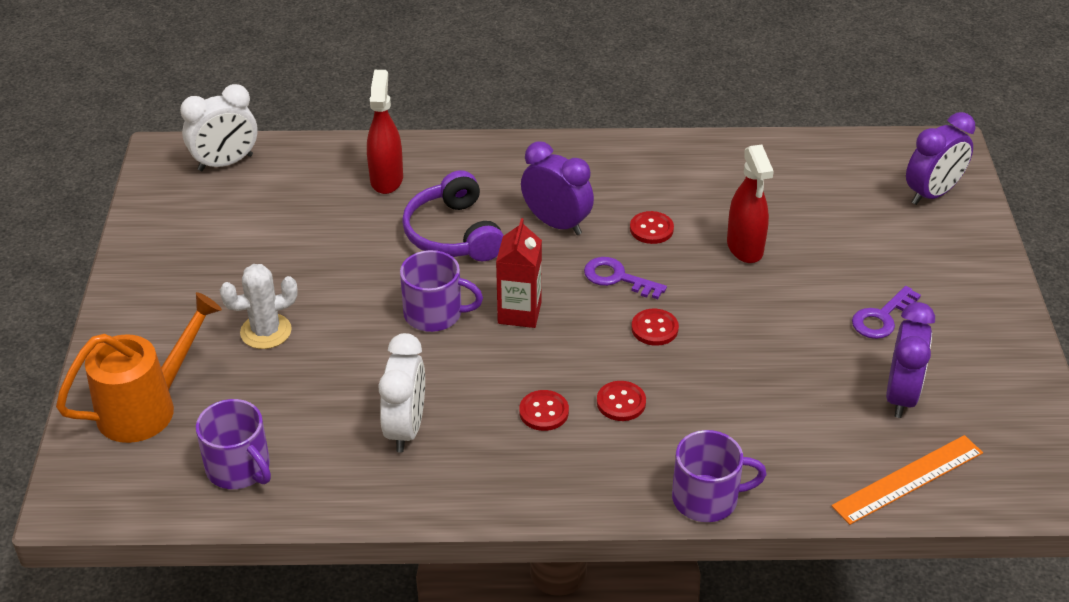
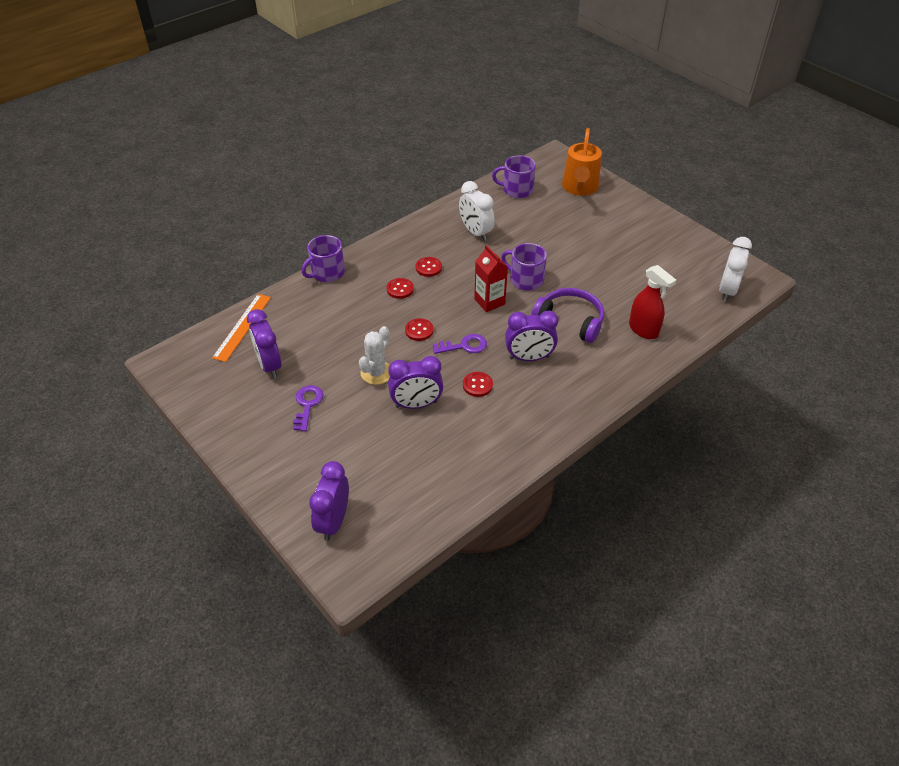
camera: 140 degrees right, 5 degrees up
(266, 331) = (581, 234): white cactus -> white cactus (376, 373)
(434, 313) = (525, 280): purple mug -> purple mug turned 60 degrees clockwise
(745, 248) = (416, 404): red spray bottle -> purple clock

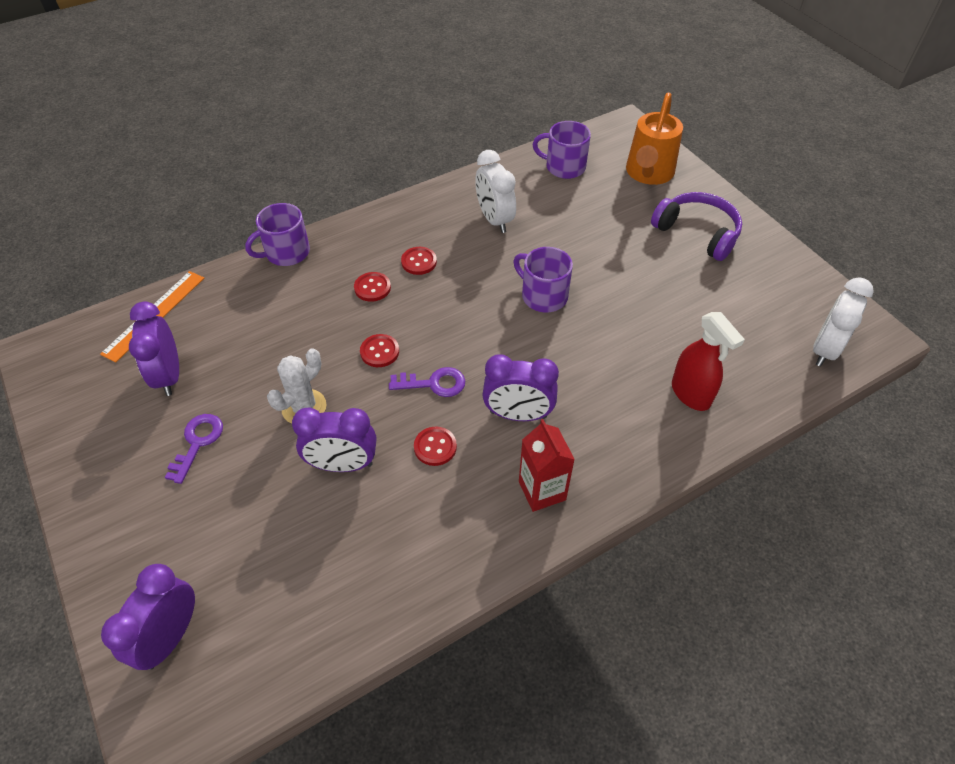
camera: 10 degrees right, 5 degrees up
(489, 301) = (486, 322): red carton -> red carton (542, 490)
(570, 321) = (589, 366): purple headphones -> purple headphones (697, 233)

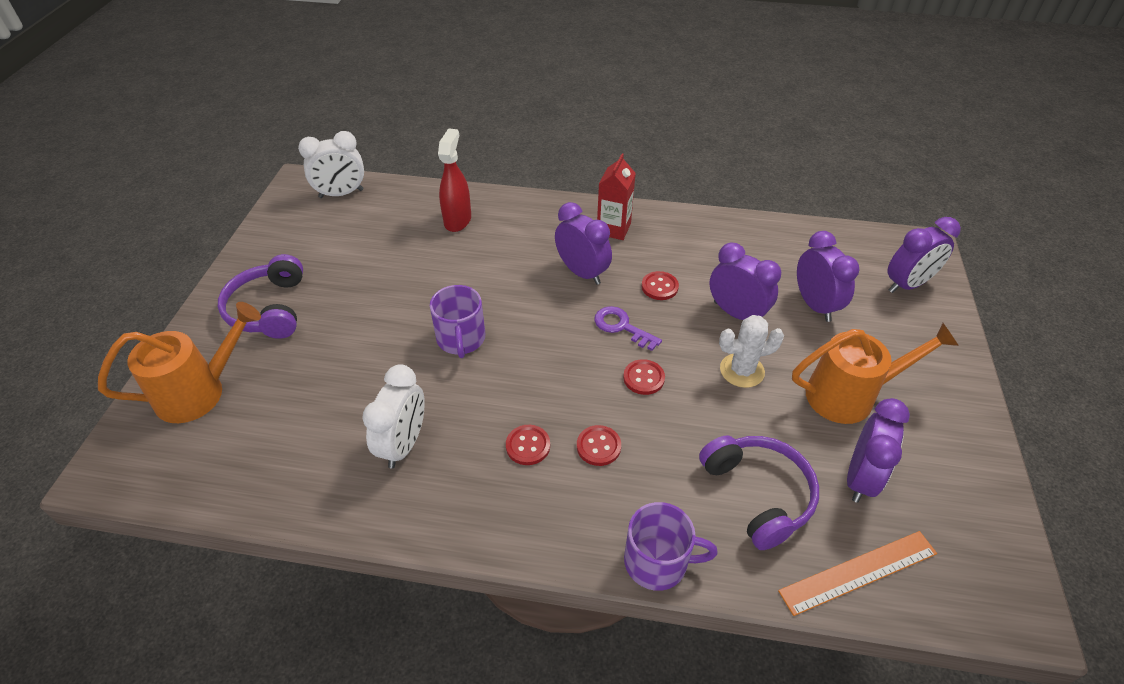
camera: 140 degrees left, 5 degrees down
(197, 442) = (850, 395): purple key -> orange watering can
(242, 322) = (758, 494): none -> purple headphones
(268, 529) = (815, 305): none -> purple clock
(564, 167) = (251, 462): purple mug -> none

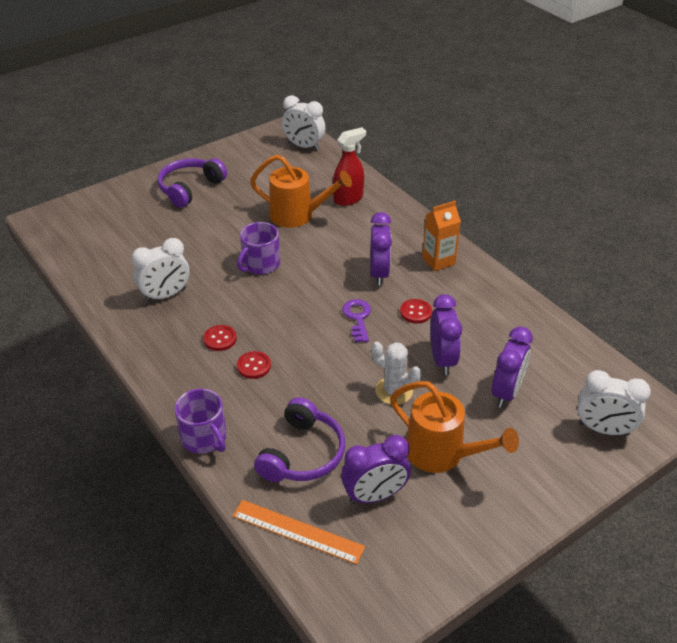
camera: 45 degrees right, 5 degrees down
(201, 391) = (114, 209): orange watering can -> orange watering can (298, 215)
(613, 229) = (438, 261): red carton -> orange carton
(643, 378) = (329, 352): red button -> none
(907, 284) = (603, 429): purple clock -> white clock

